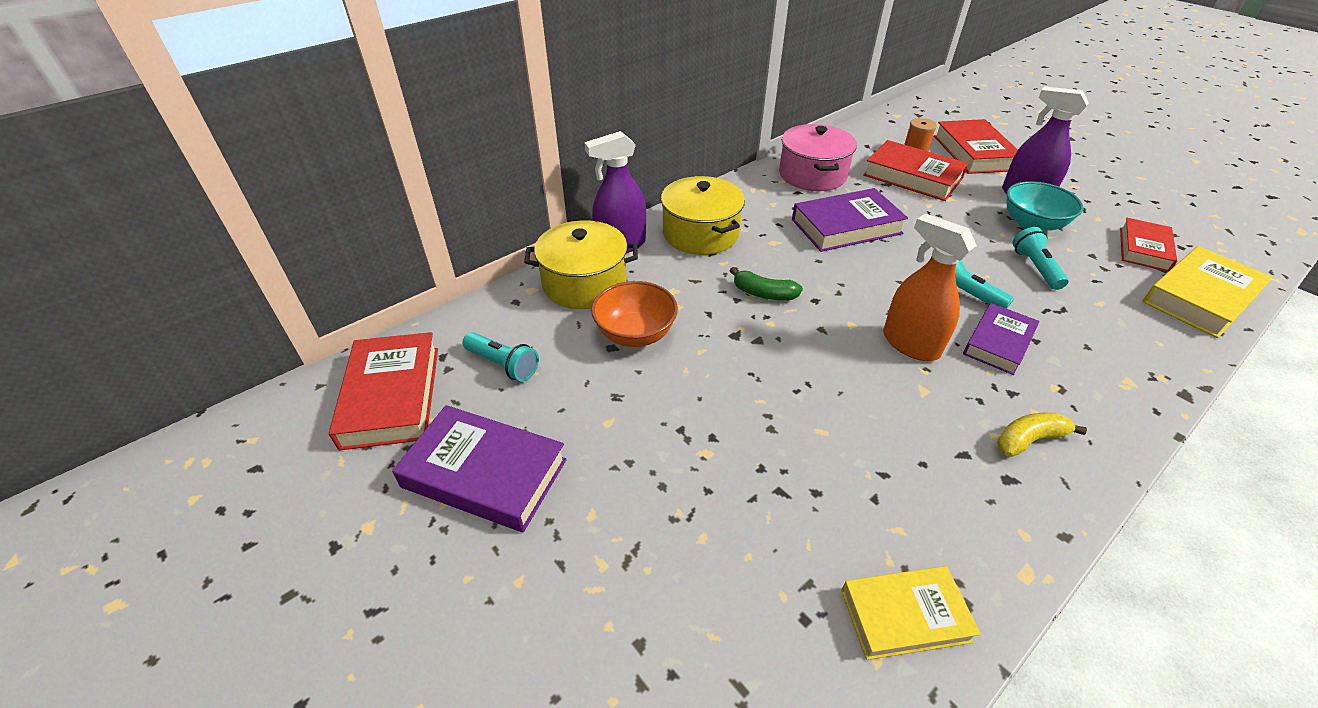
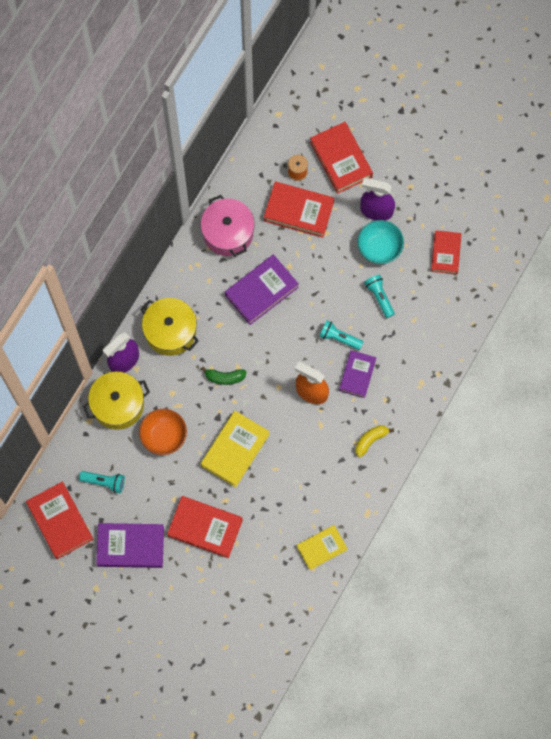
camera: 20 degrees left, 30 degrees up
(647, 487) = (205, 528): none -> red book
(1200, 297) = (469, 295): yellow book -> yellow book (235, 450)

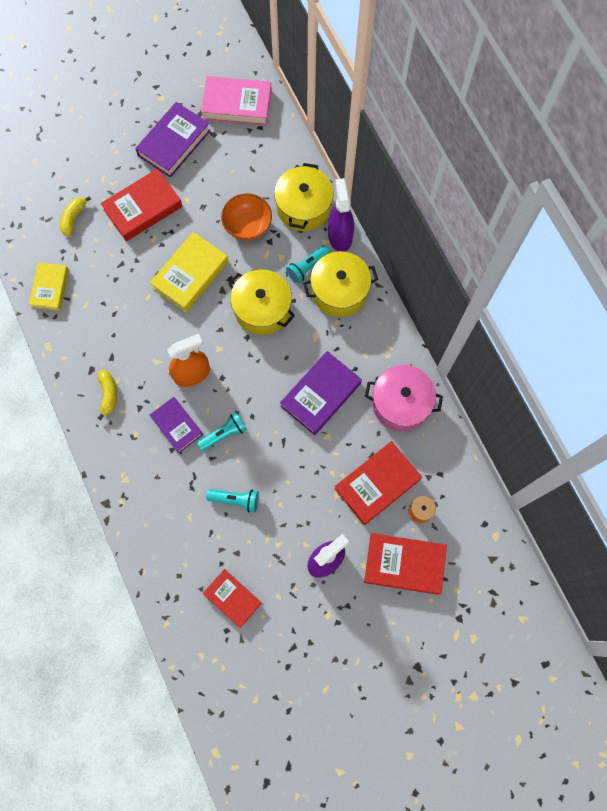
camera: 125 degrees right, 0 degrees up
(60, 521) = (237, 104): red book -> pink book
(104, 482) = (244, 156): turquoise flashlight -> turquoise flashlight (307, 267)
(224, 377) = (262, 309): green banana -> yellow pot
(235, 450) = (190, 274): yellow book -> yellow book turned 60 degrees clockwise
(252, 575) = (74, 218): none -> yellow banana
(261, 291) = (320, 395): purple book -> purple book turned 45 degrees clockwise
(379, 248) = (285, 536): turquoise bowl -> none

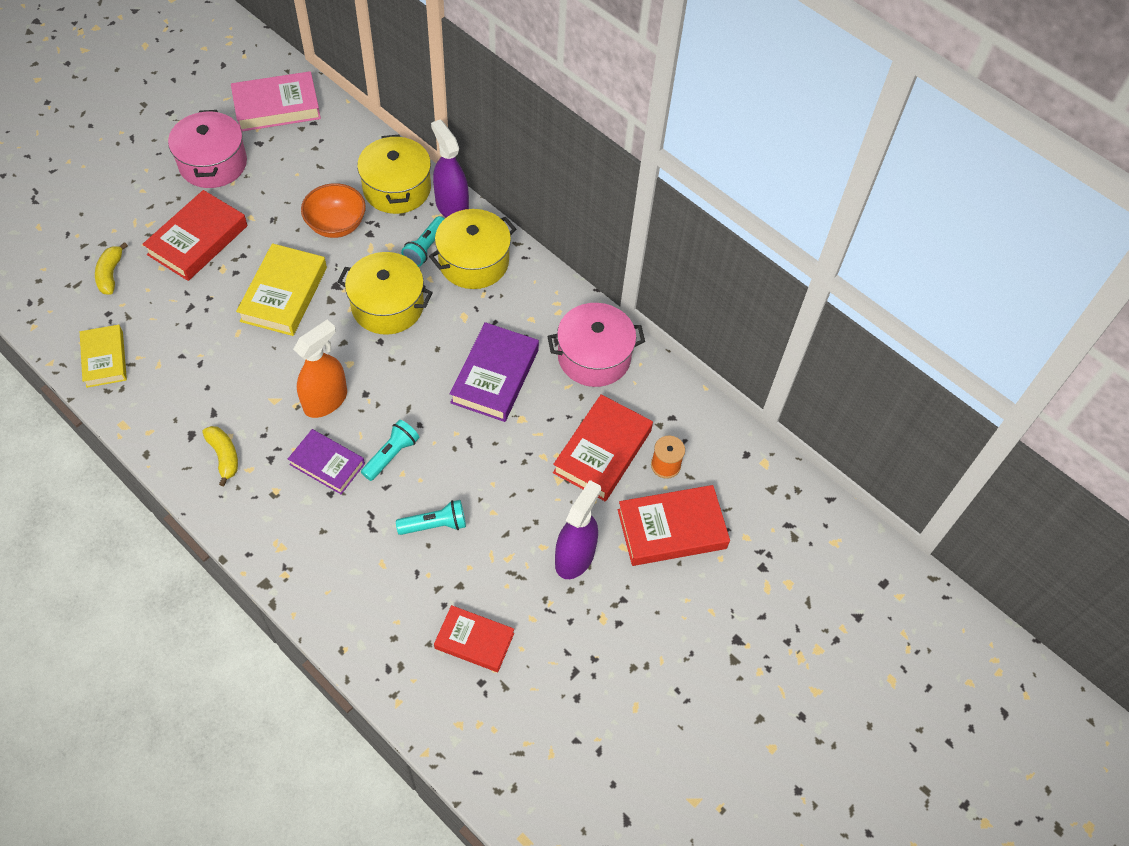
camera: 25 degrees left, 15 degrees down
(174, 143) = (213, 163): purple book -> pink pot

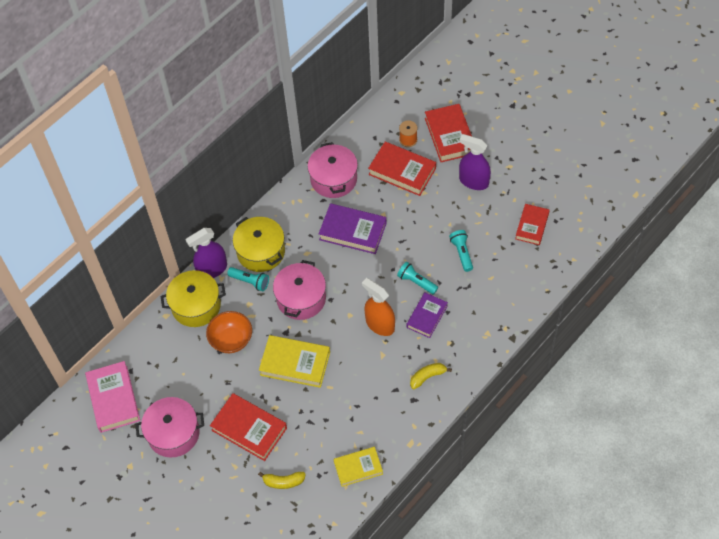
camera: 85 degrees left, 0 degrees up
(387, 306) = (301, 298): yellow pot -> pink pot

